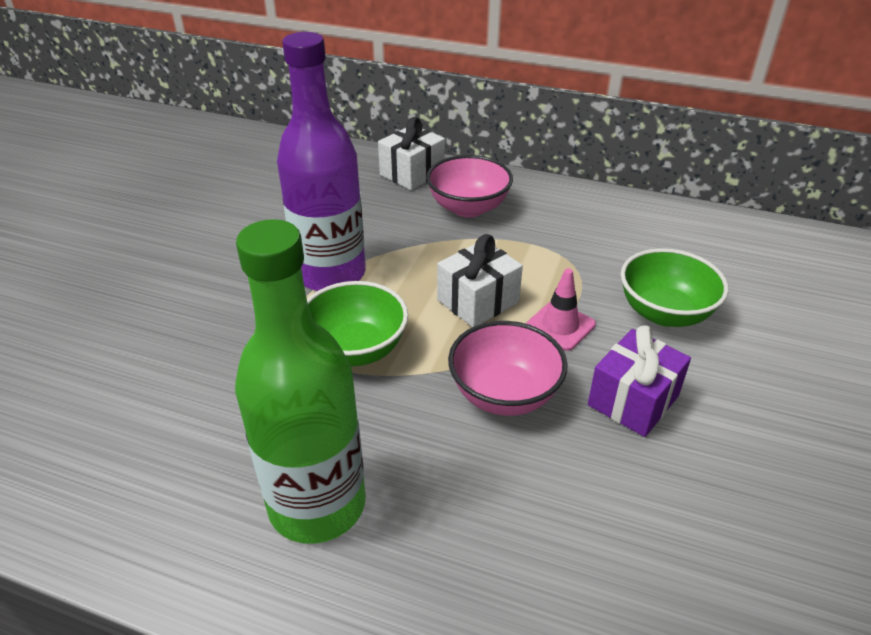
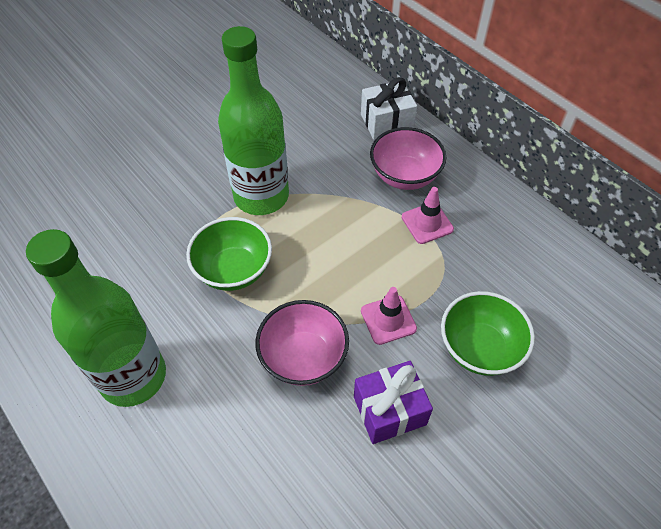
camera: 30 degrees right, 15 degrees up
(331, 274) = (261, 196): purple bottle -> green bottle
(478, 301) = (345, 268): white gift -> none
(524, 236) = (427, 223): none -> pink traffic cone

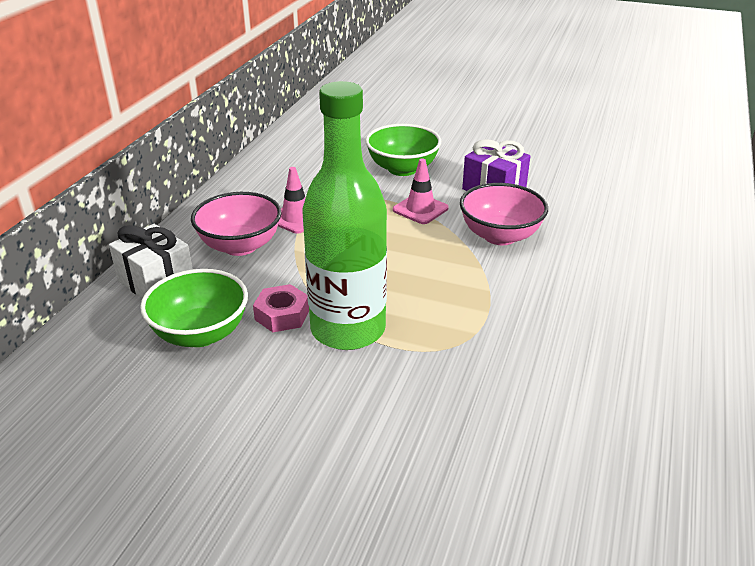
camera: 120 degrees left, 20 degrees down
(133, 376) = (632, 316): green bottle -> none
(234, 270) = (461, 307): green bowl -> green bowl (200, 333)
(302, 170) = (282, 315): none -> pink nut

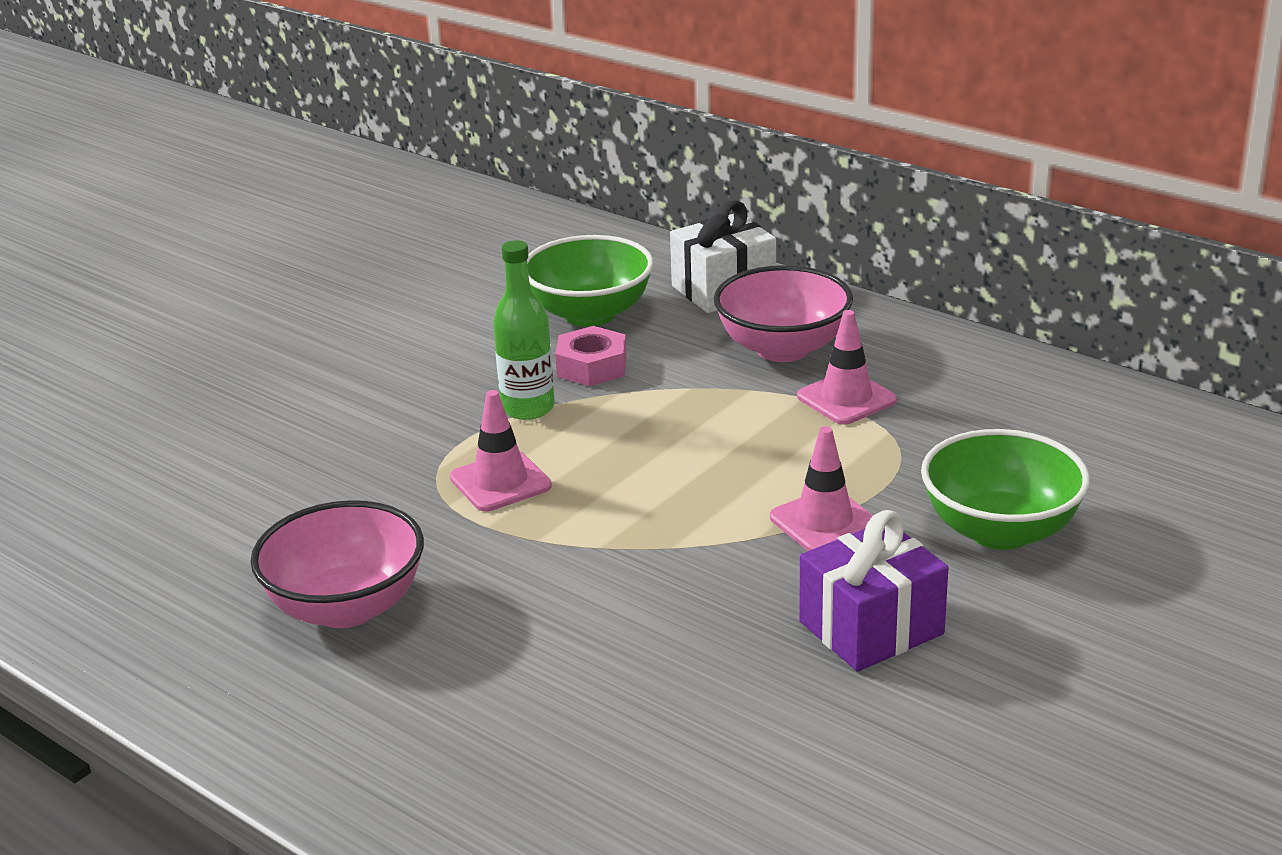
camera: 110 degrees right, 5 degrees down
(348, 329) = (528, 408): green bottle -> green bottle, size x0.51
(441, 318) = (500, 482): none -> pink traffic cone
(500, 236) = (688, 589): pink bowl -> pink bowl (346, 607)

